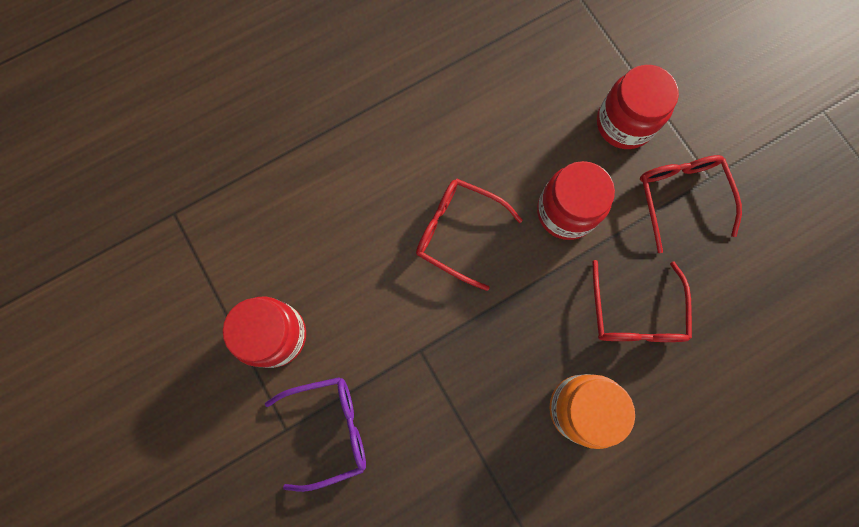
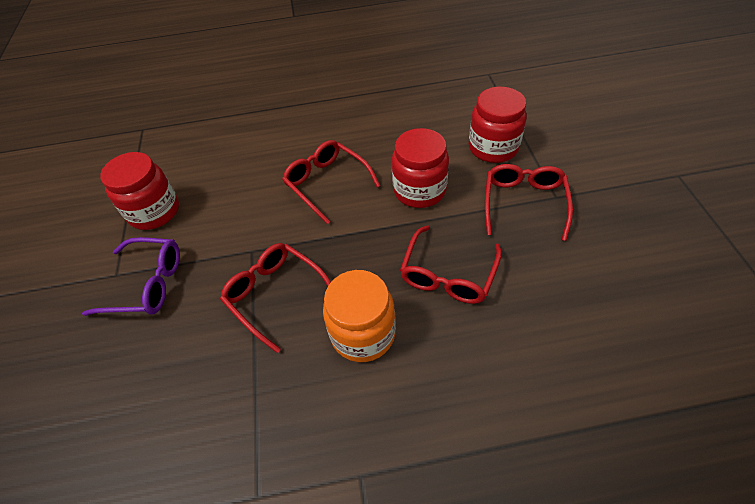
camera: 25 degrees right, 25 degrees down
(473, 395) = (275, 295): none -> red glasses

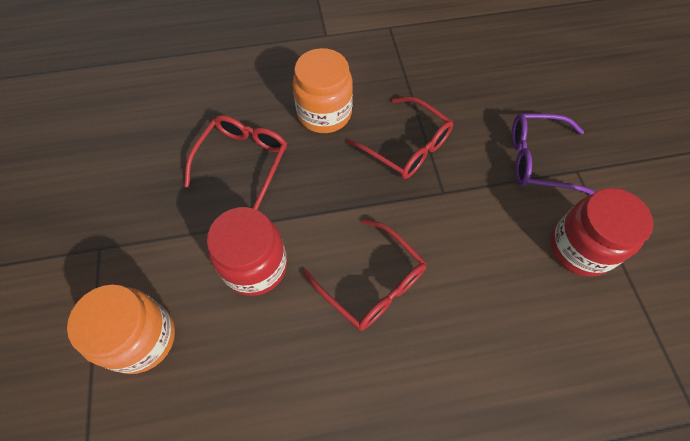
camera: 175 degrees right, 10 degrees up
(493, 148) = (141, 338): red jar -> orange jar
(524, 203) = (138, 241): red glasses -> none

